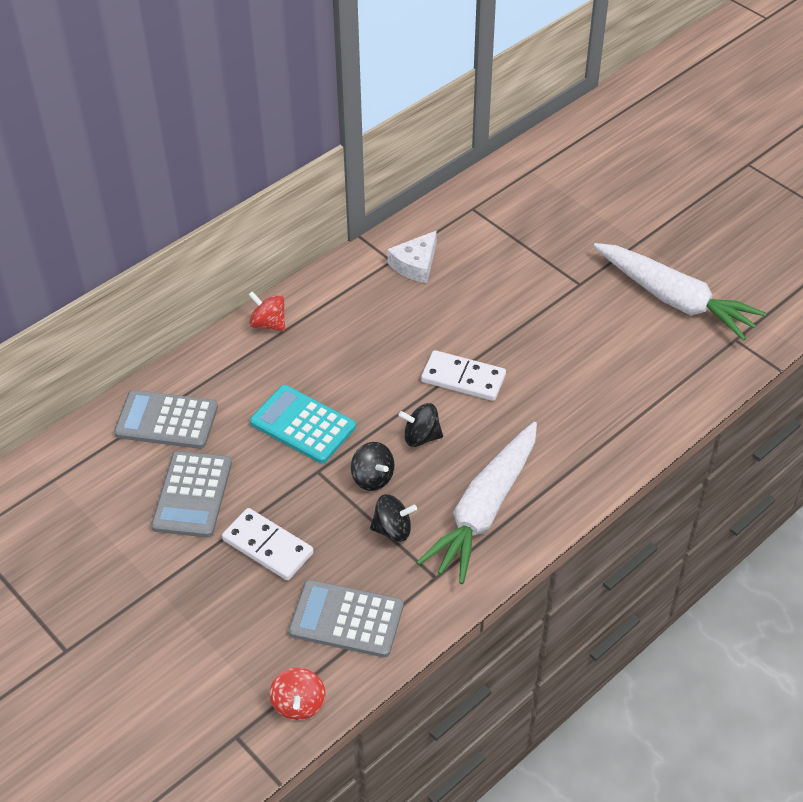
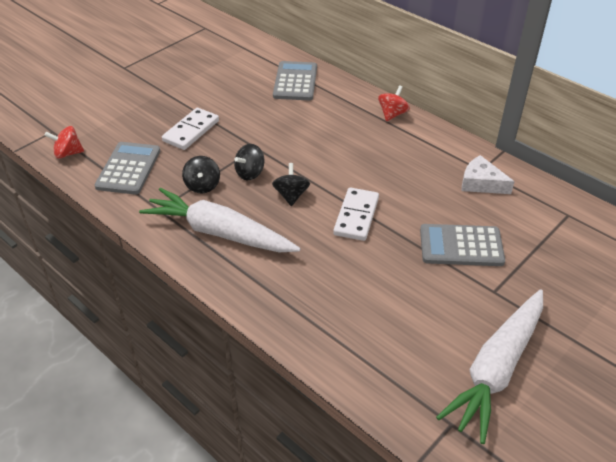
camera: 85 degrees right, 5 degrees down
(192, 495) = (234, 98): grey calculator -> grey calculator (461, 246)
(302, 425) = (297, 137): turquoise calculator -> none

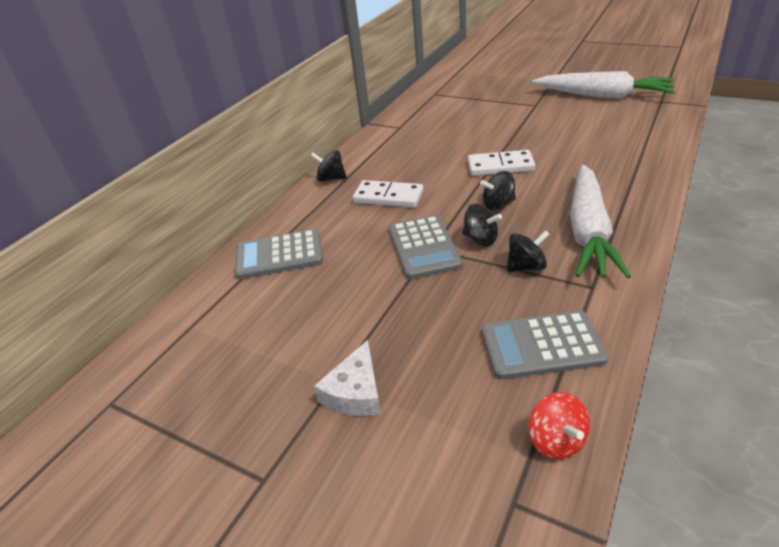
camera: 100 degrees left, 5 degrees down
(191, 131) = (425, 313): white domino -> white domino (388, 197)
(392, 114) = (331, 178): red spinning top -> black spinning top
(461, 246) = (499, 121): grey calculator -> grey calculator (424, 247)
(481, 183) = (417, 125): white cheese -> white cheese (355, 392)

